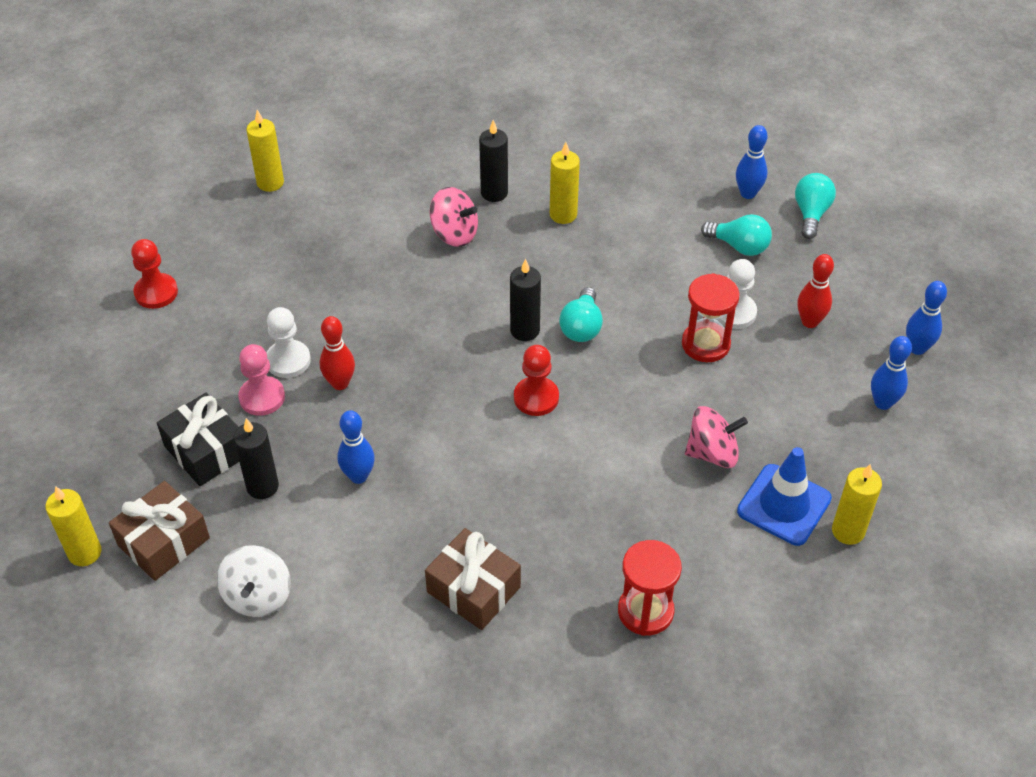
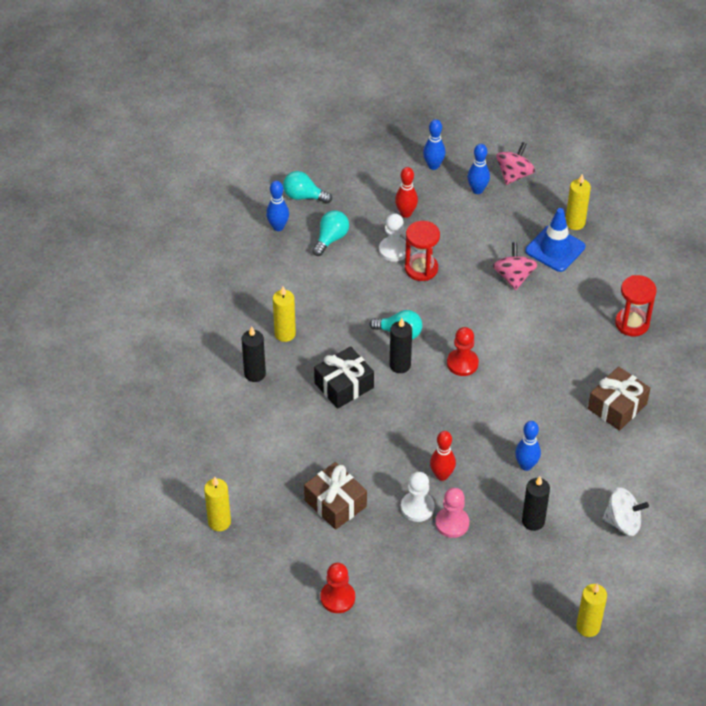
camera: 85 degrees left, 0 degrees up
(164, 541) = (579, 579): brown gift -> brown gift (335, 503)
(206, 451) = (500, 556): black gift -> black gift (344, 385)
(454, 234) = (296, 401): pink spinning top -> pink spinning top (514, 175)

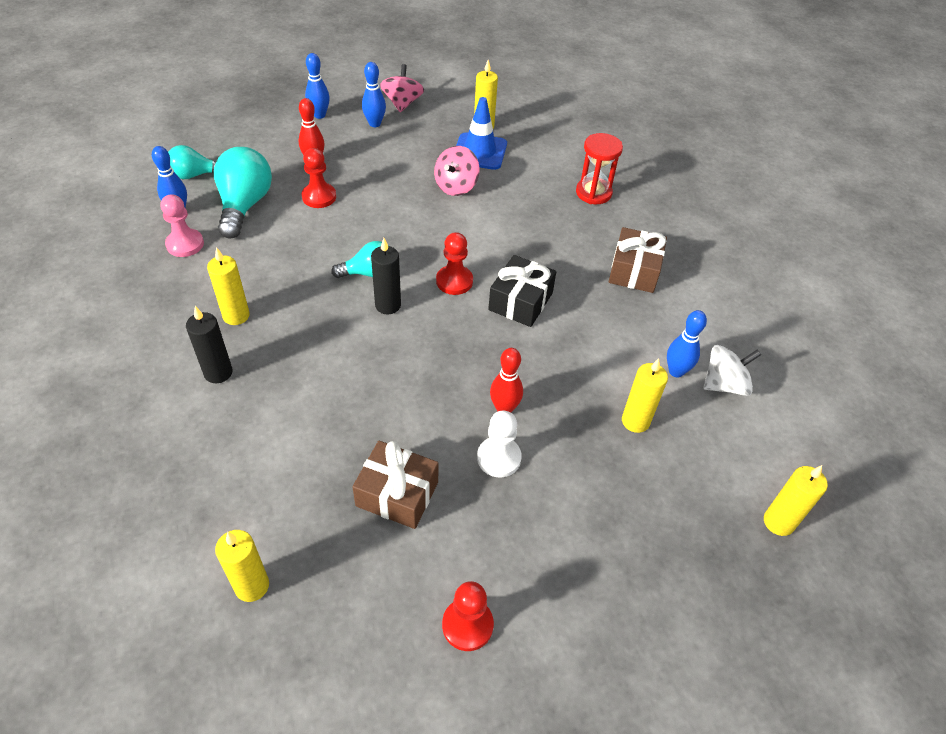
camera: 30 degrees left, 0 degrees up
(331, 239) = (244, 205): turquoise light bulb -> turquoise light bulb, size x1.63
(344, 385) = (335, 348): black gift -> black gift (520, 301)
(393, 250) = (319, 197): white pawn -> red pawn
(421, 269) = (358, 205): red hourglass -> none
(452, 523) = (549, 461): pink pawn -> pink pawn (185, 244)
(513, 277) = (456, 186): pink spinning top -> pink spinning top turned 120 degrees counterclockwise
(526, 465) = (587, 362): blue bowling pin -> blue bowling pin (676, 371)
(533, 521) = (635, 421): black candle -> yellow candle

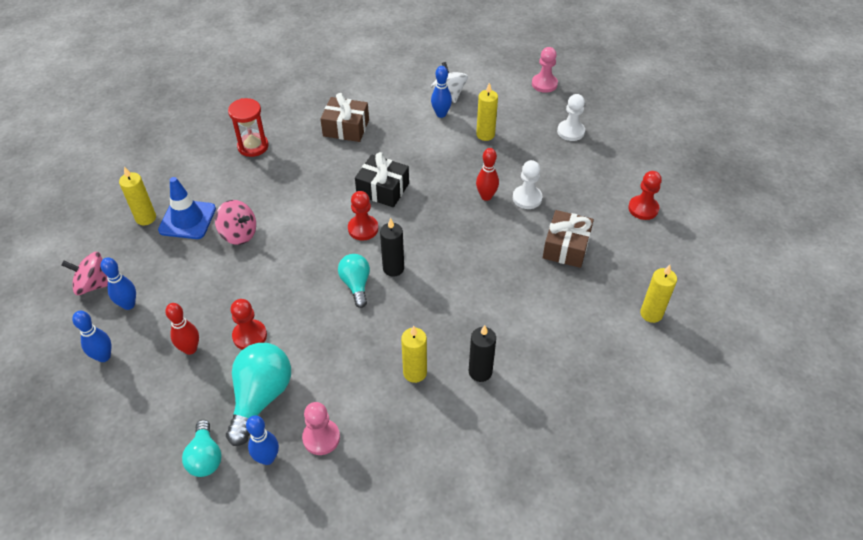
camera: 90 degrees left, 0 degrees up
(244, 205) = (261, 397): turquoise light bulb -> turquoise light bulb turned 105 degrees clockwise
(655, 544) = (570, 131): none -> white pawn
(778, 522) = (544, 84): yellow candle -> pink pawn

